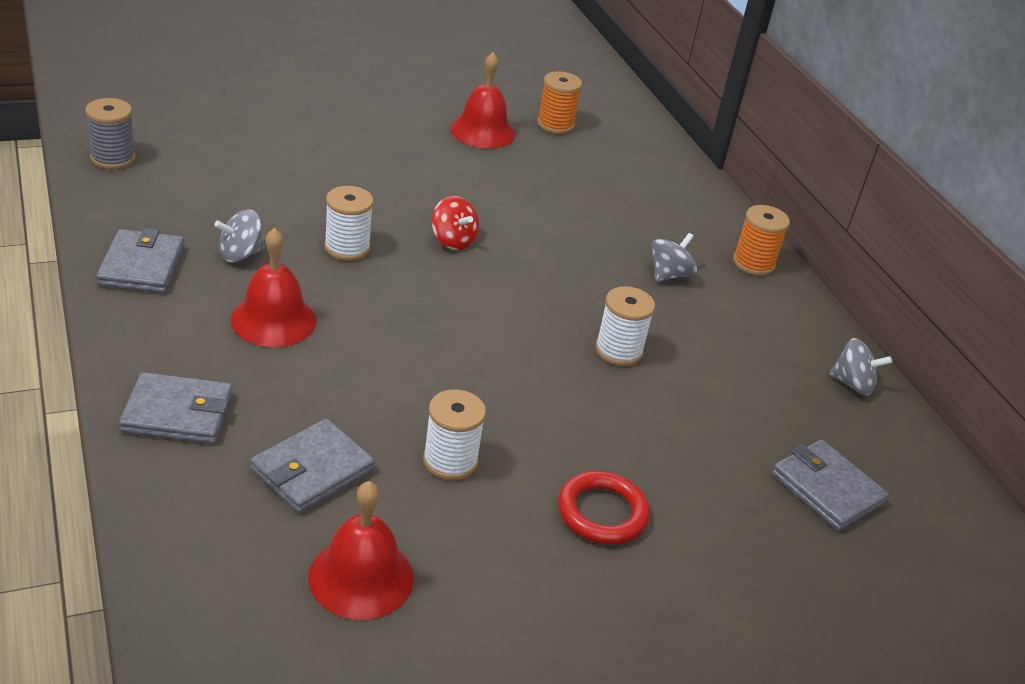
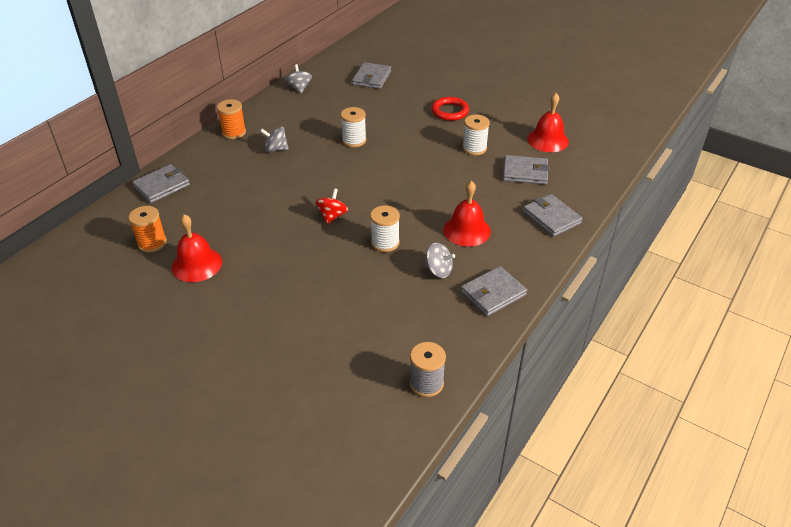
camera: 120 degrees left, 5 degrees up
(667, 168) = (162, 186): none -> grey wallet

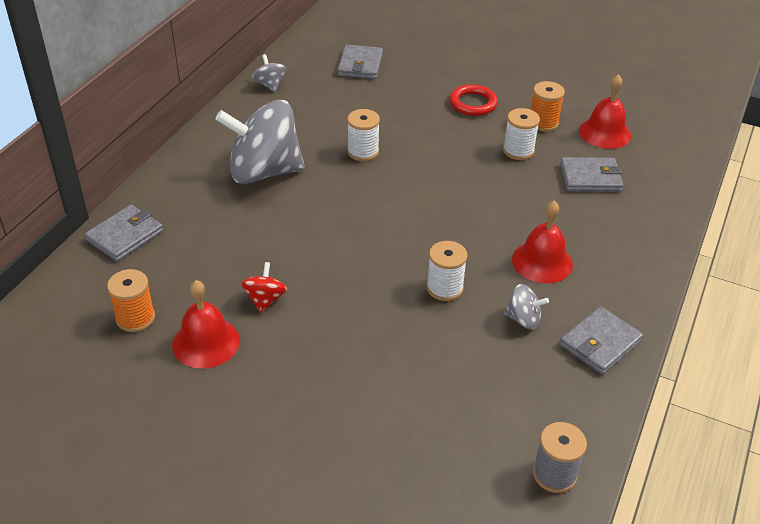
camera: 10 degrees left, 0 degrees up
(234, 132) = (201, 153): orange spool -> orange spool (543, 123)
(276, 149) = (264, 171): grey spinning top -> grey spinning top, size x2.36
(332, 216) = (366, 258): red spinning top -> red spinning top (265, 299)
(551, 217) = (640, 235): grey wallet -> none

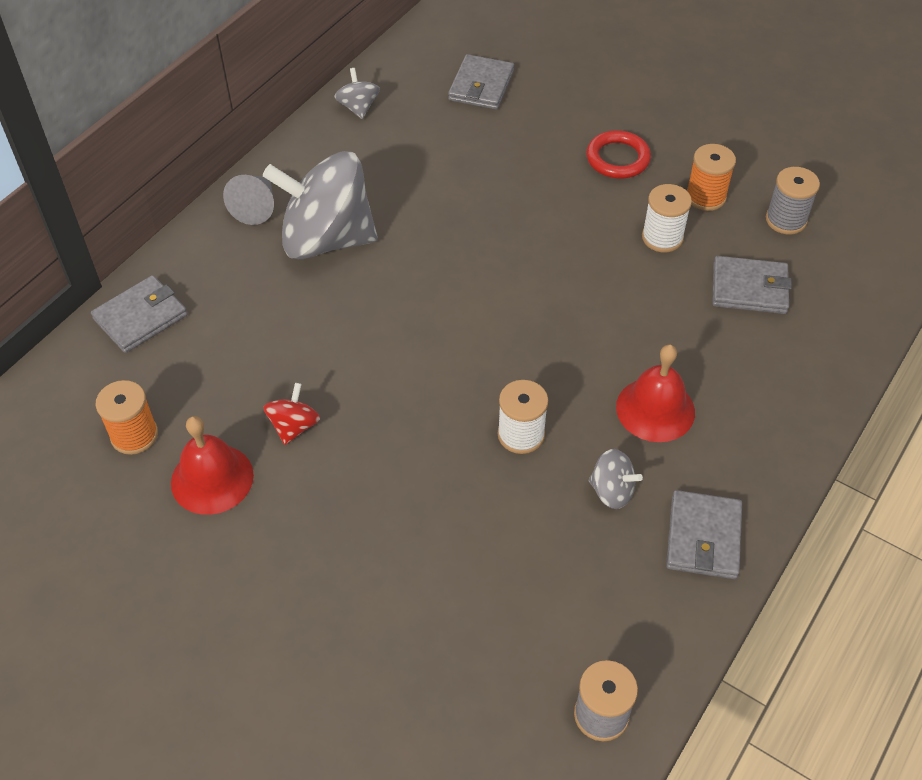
camera: 10 degrees right, 10 degrees up
(204, 155) = (256, 207): none -> grey cone
(363, 152) = (458, 221): white spool -> none
(600, 343) = (703, 537): grey wallet -> grey wallet turned 45 degrees counterclockwise
(605, 133) = (786, 220): red bell -> grey spool

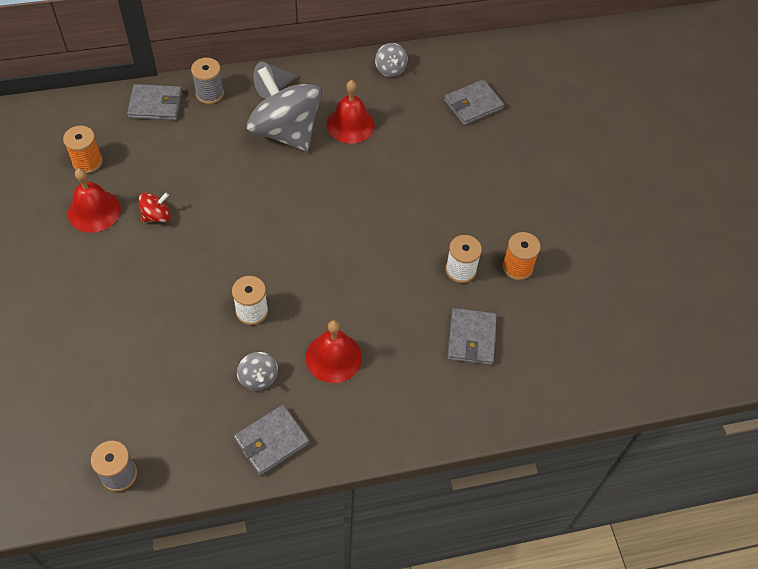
camera: 40 degrees right, 5 degrees up
(358, 107) = (390, 69): grey spinning top -> grey spinning top turned 135 degrees clockwise
(386, 185) = (350, 124): none -> red bell
(618, 158) = (495, 205): red ring -> none
(749, 288) = (471, 338): grey wallet -> grey wallet turned 45 degrees clockwise
(786, 220) = (547, 318): grey spool -> grey spool (209, 94)

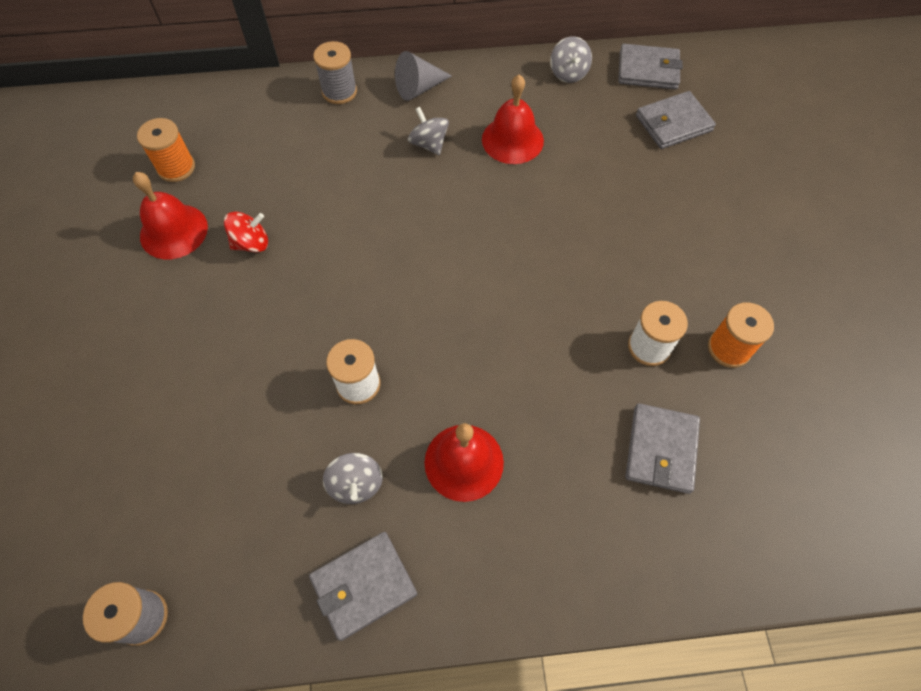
camera: 10 degrees right, 5 degrees up
(155, 105) = (271, 102): grey wallet -> grey wallet (648, 70)
(285, 131) = (429, 144): grey spinning top -> grey spinning top, size x0.42

